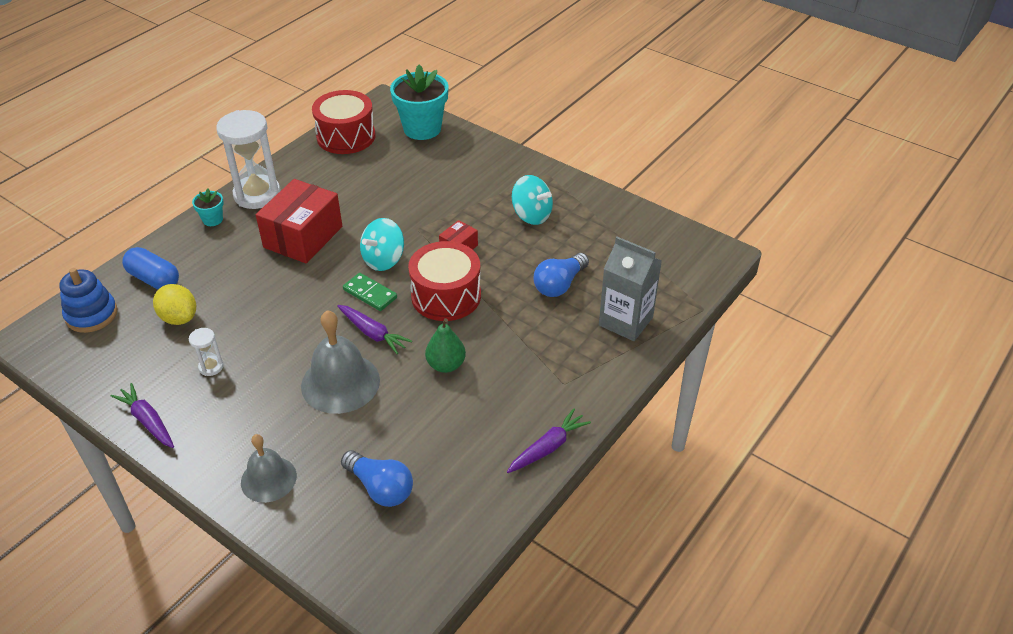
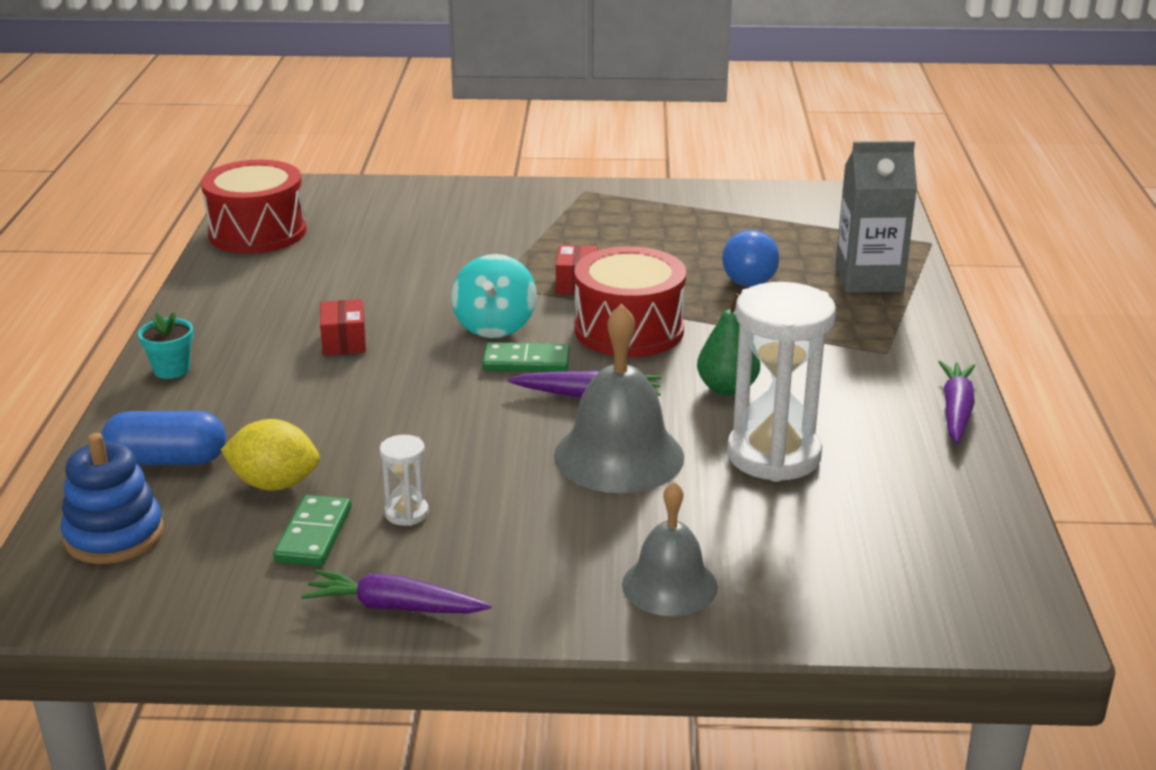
camera: 35 degrees left, 15 degrees down
(162, 358) = (314, 535): none -> green domino
(257, 195) = (206, 324): white hourglass -> white hourglass (773, 455)
(303, 237) = (344, 342): red box -> red box, size x0.47
(380, 488) = (826, 528): blue light bulb -> none
(422, 129) = (358, 197): turquoise flower pot -> none
(531, 215) = (622, 229): turquoise spinning top -> none

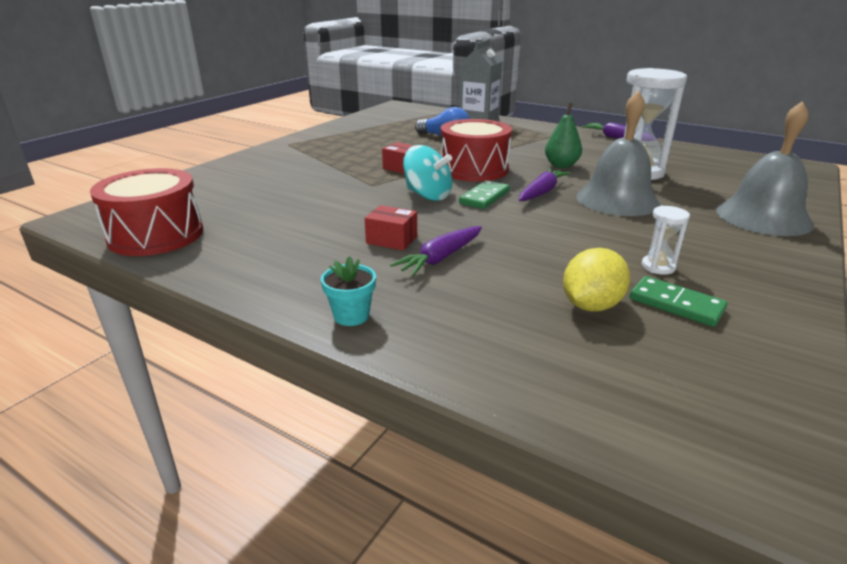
camera: 60 degrees left, 0 degrees up
(114, 535) = (644, 402): blue stacking toy -> none
(167, 460) = (518, 347): blue capsule -> none
(395, 607) = (783, 294): purple carrot -> purple carrot (441, 258)
(669, 585) = (763, 217): grey bell -> grey bell, size x1.55

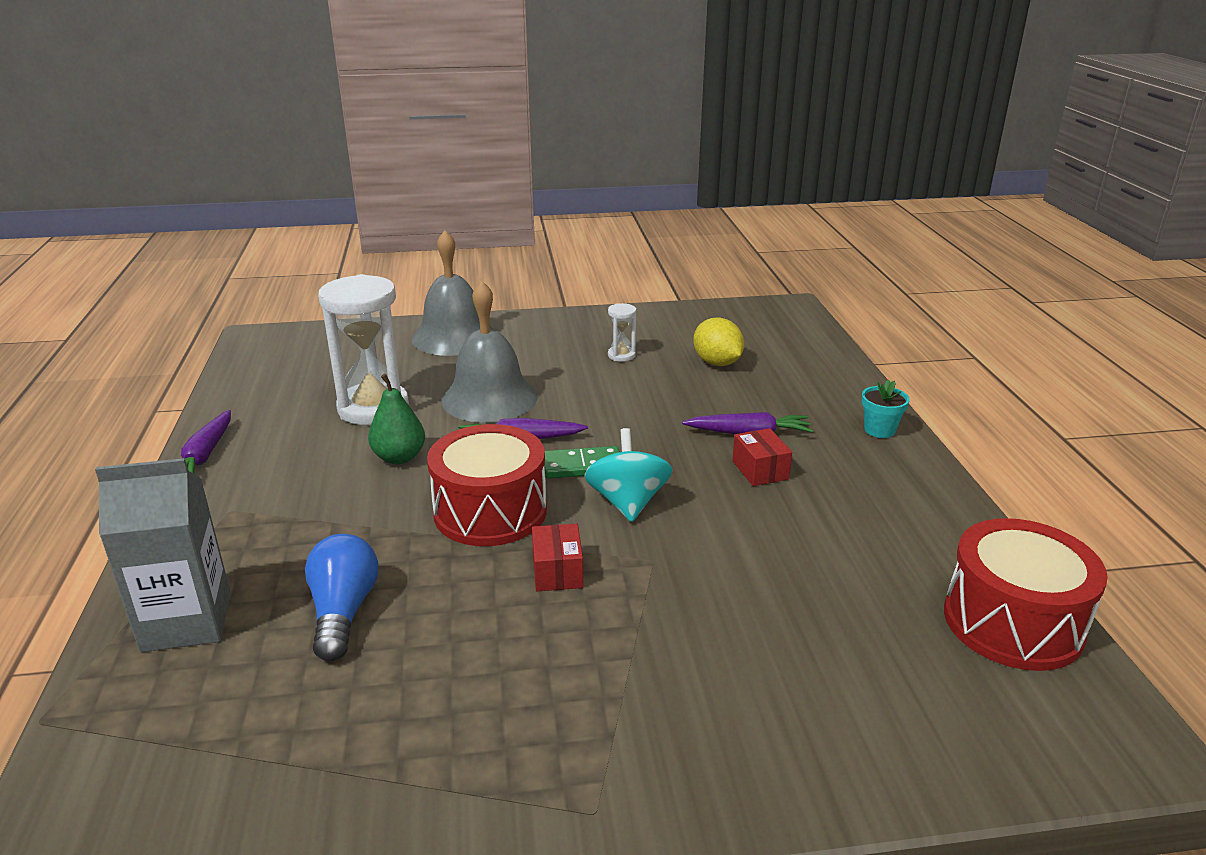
camera: 130 degrees left, 0 degrees up
(591, 305) = (717, 363): yellow lemon -> yellow lemon turned 60 degrees clockwise
(676, 304) = (670, 342): green domino -> none

